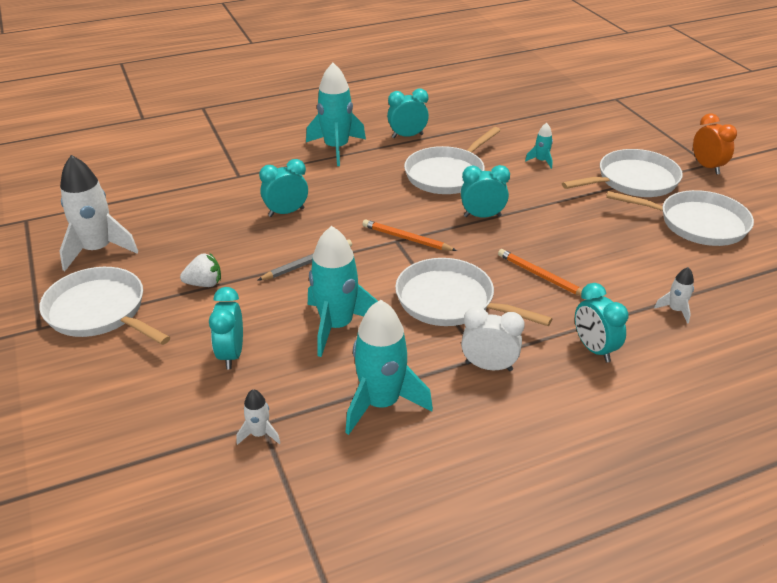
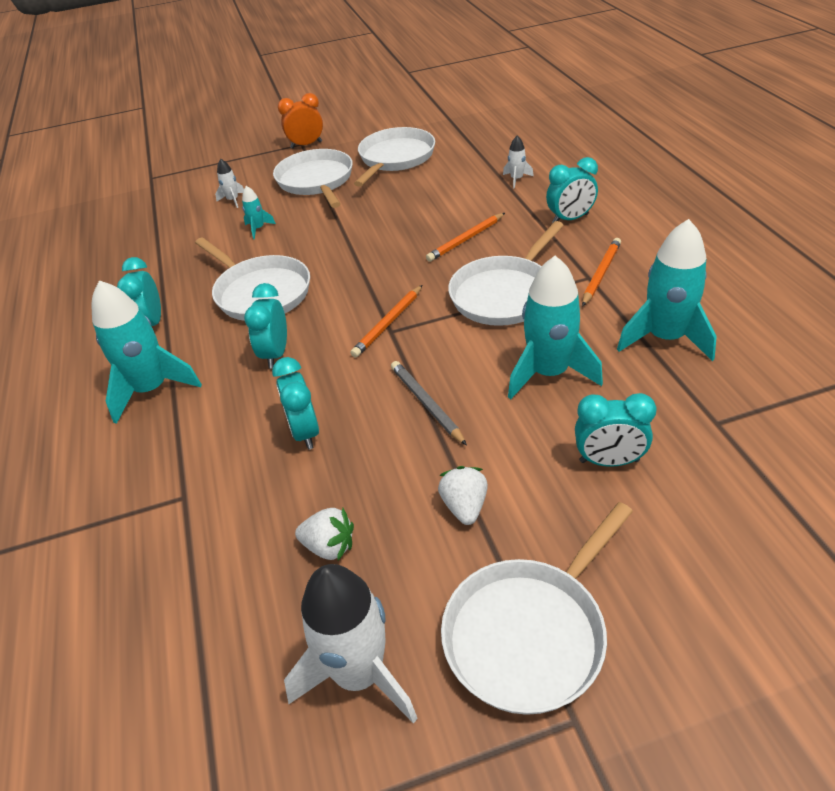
camera: 80 degrees left, 5 degrees up
(186, 232) = (329, 546): none -> white strawberry
(259, 434) = (733, 424): white rocket -> white rocket (233, 200)
(482, 216) = (355, 270): turquoise clock -> turquoise clock (275, 354)
(489, 366) = (601, 273): white clock -> orange pencil

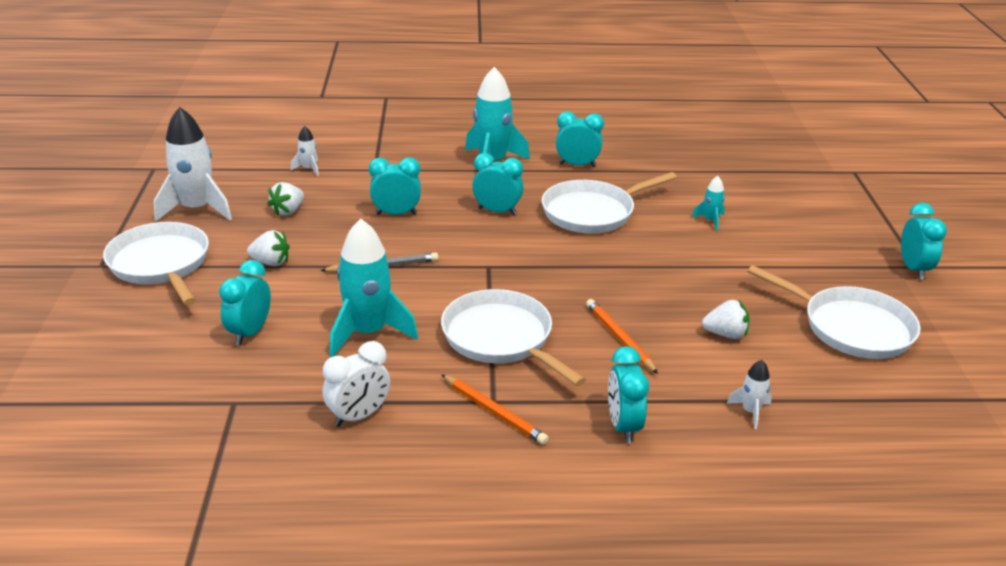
camera: 100 degrees right, 10 degrees down
(233, 200) = (780, 212): white rocket -> white rocket (308, 169)
(306, 145) = (913, 269): orange clock -> turquoise clock
(316, 181) = (807, 264): white pan -> none
(388, 323) = (500, 266): orange pencil -> none
(432, 199) = (725, 334): none -> white strawberry
(665, 338) = (359, 416): turquoise rocket -> white clock

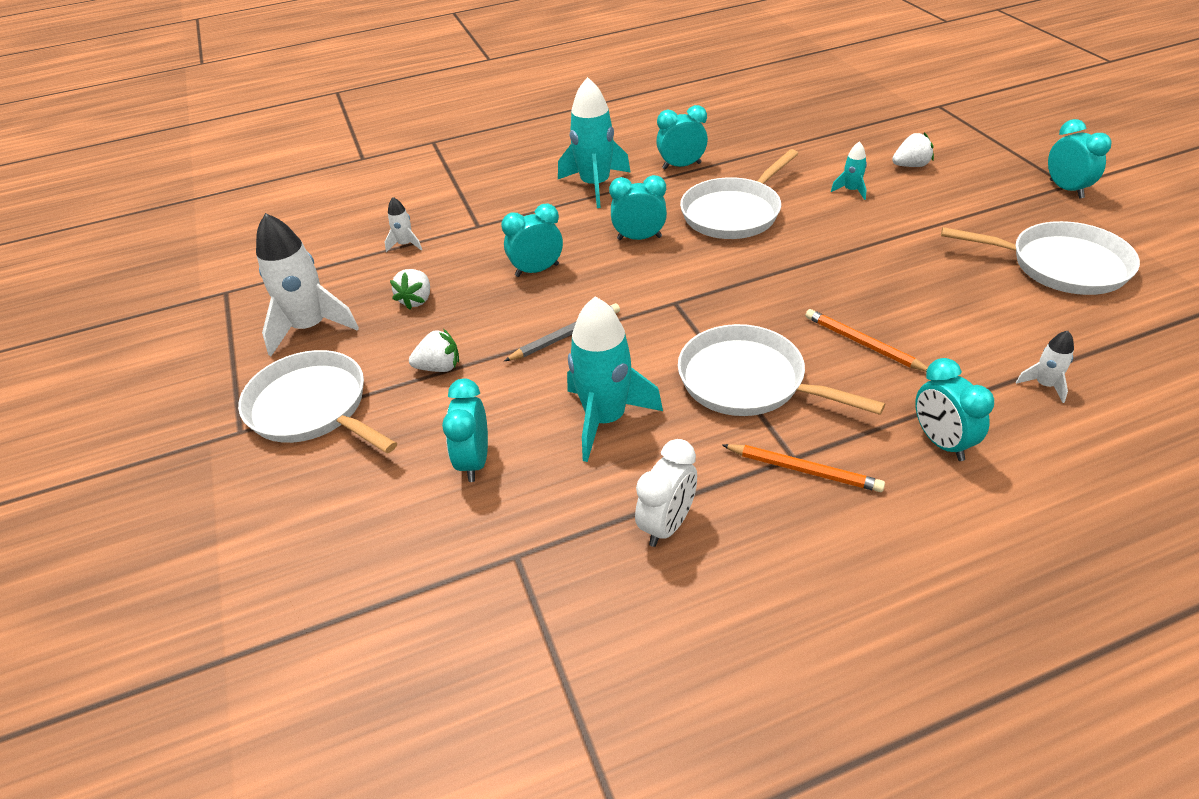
camera: 15 degrees left, 10 degrees up
(725, 334) = (957, 308): white strawberry -> white strawberry (911, 165)

